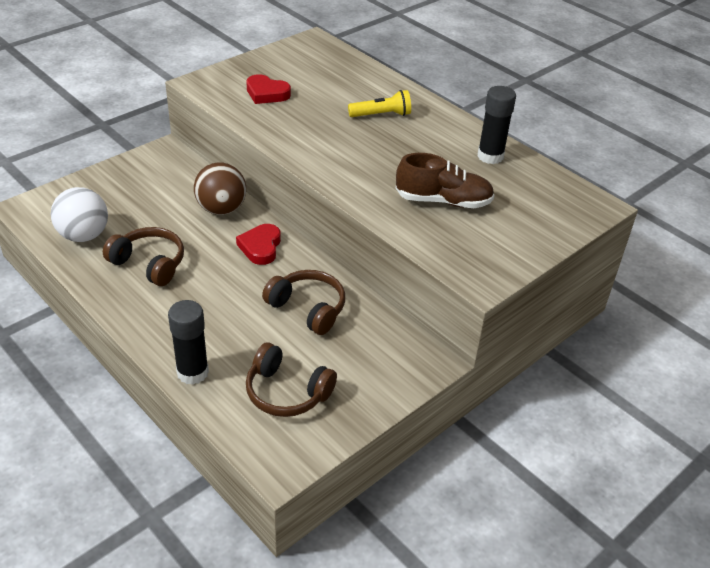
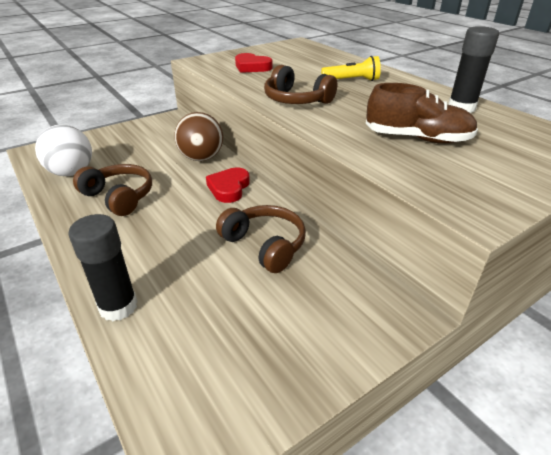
camera: 10 degrees right, 5 degrees down
(287, 392) = (222, 339): brown headphones -> brown headphones (296, 100)

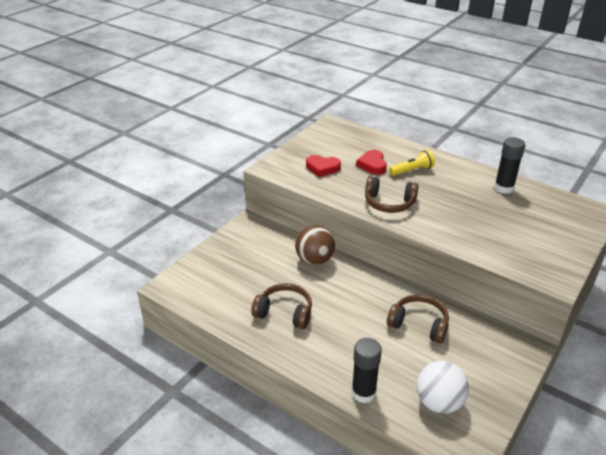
camera: 20 degrees left, 0 degrees up
(71, 172) = (223, 300): white ball -> white ball (439, 402)
(229, 188) = (359, 284): red heart -> red heart (372, 165)
(417, 139) = (493, 226): brown shoe -> none

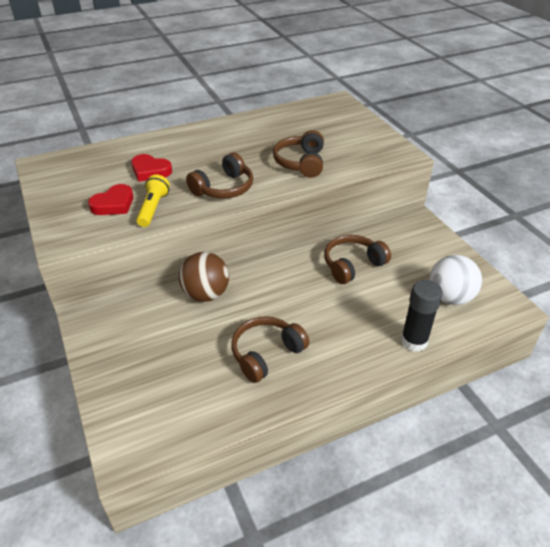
camera: 60 degrees left, 5 degrees up
(412, 170) = (188, 153): yellow flashlight -> yellow flashlight (153, 208)
(466, 226) = (301, 163): none -> brown headphones
(503, 188) = (268, 122): black glue stick -> none

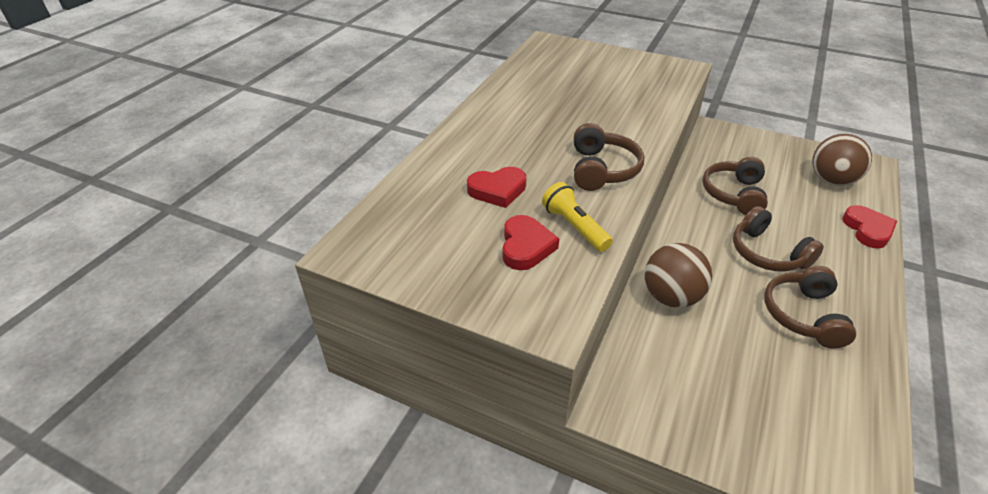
camera: 40 degrees left, 0 degrees up
(301, 163) = (622, 112): brown headphones -> brown headphones (767, 253)
(414, 341) = (867, 230): black glue stick -> red heart
(450, 297) = (831, 180): white ball -> brown ball

